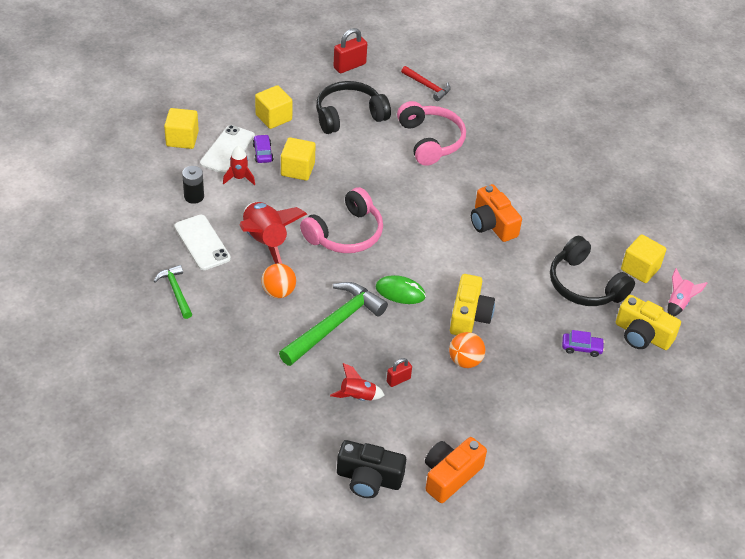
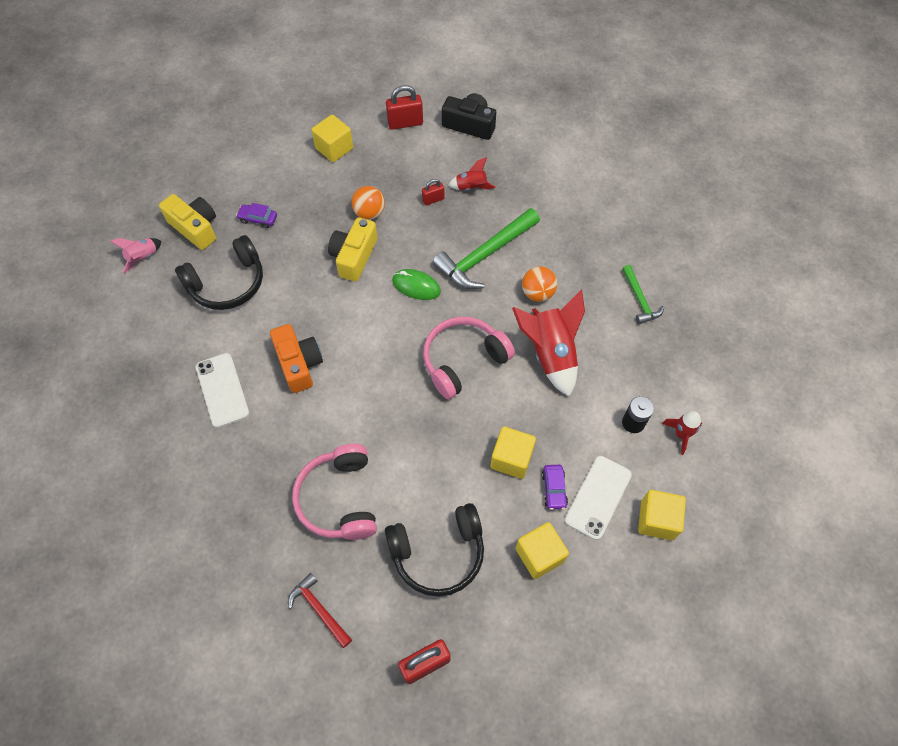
camera: 170 degrees left, 15 degrees up
(202, 243) = (618, 357): white phone -> white phone (222, 390)
(239, 178) = (582, 449): red rocket -> red rocket (681, 434)
(450, 475) = (405, 123): orange camera -> red padlock
(585, 285) = (227, 283): black headphones -> black headphones turned 90 degrees clockwise
(640, 269) = (162, 298): yellow cube -> yellow cube (334, 148)

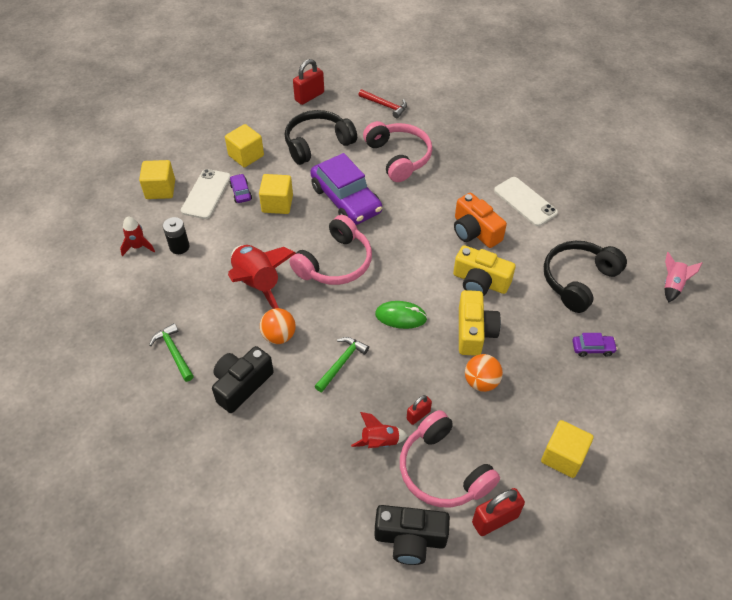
camera: 165 degrees right, 10 degrees down
(195, 228) = (647, 324): yellow camera -> yellow camera (480, 282)
(427, 444) = (346, 200): none -> purple car
(429, 159) = (443, 470): none -> pink headphones
(485, 255) = (341, 363): green hammer -> green hammer, size x0.54
(578, 256) = (241, 385): none -> black camera

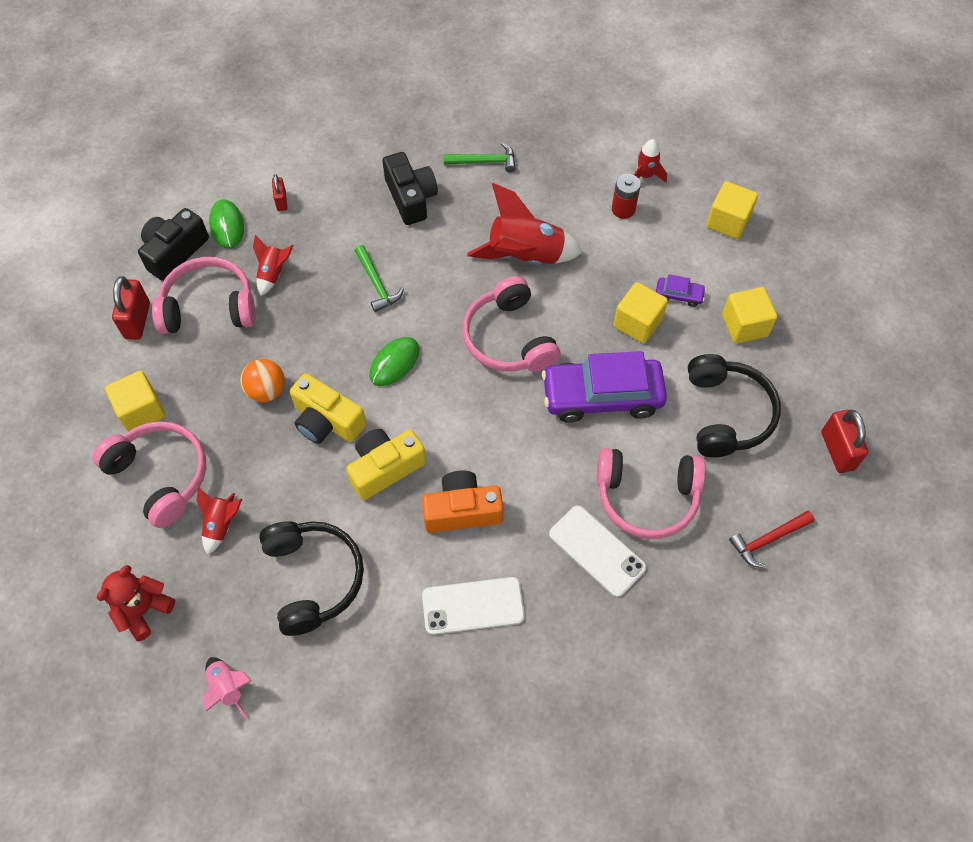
camera: 120 degrees right, 10 degrees up
(179, 247) = (623, 209): black battery -> red battery
(206, 194) = (695, 261): white phone -> white phone (596, 551)
(279, 336) = (445, 247): orange ball -> none
(355, 512) = (227, 226): none -> green mouse
(418, 415) = (275, 317): red padlock -> red padlock (281, 201)
(592, 348) = (221, 525): purple car -> red rocket
(595, 408) = (160, 476): none -> pink headphones
(679, 356) = (143, 610): none -> red teddy bear

